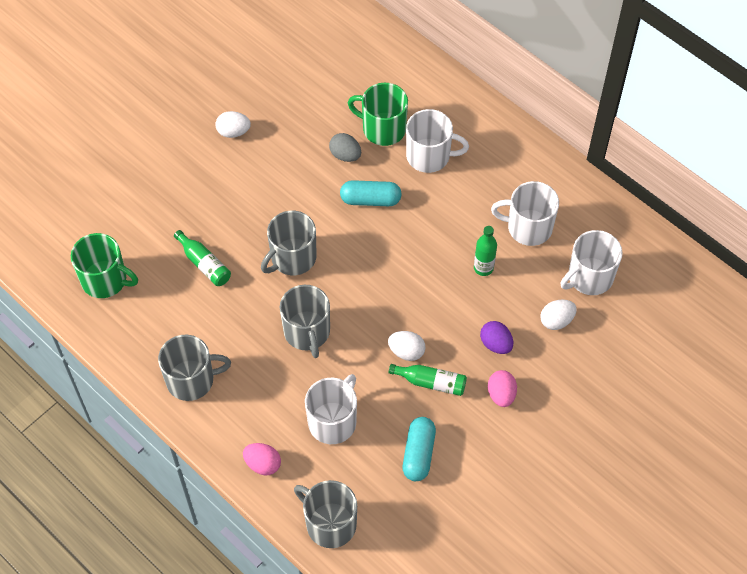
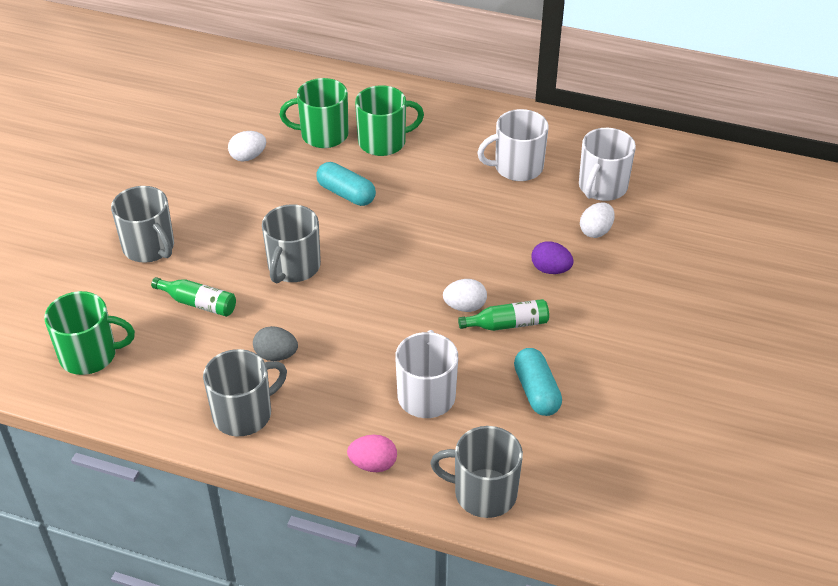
camera: 25 degrees left, 15 degrees down
(233, 132) = (167, 182): white egg -> white egg (248, 157)
(307, 332) = (349, 326): grey mug -> grey mug (149, 247)
(345, 155) = (297, 166): grey egg -> grey egg (276, 355)
(370, 200) = (346, 194): turquoise capsule -> turquoise capsule turned 60 degrees clockwise
(429, 156) = (383, 142): white mug -> green mug
(483, 268) = (496, 212): green bottle -> none
(501, 394) = (585, 309): pink egg -> none

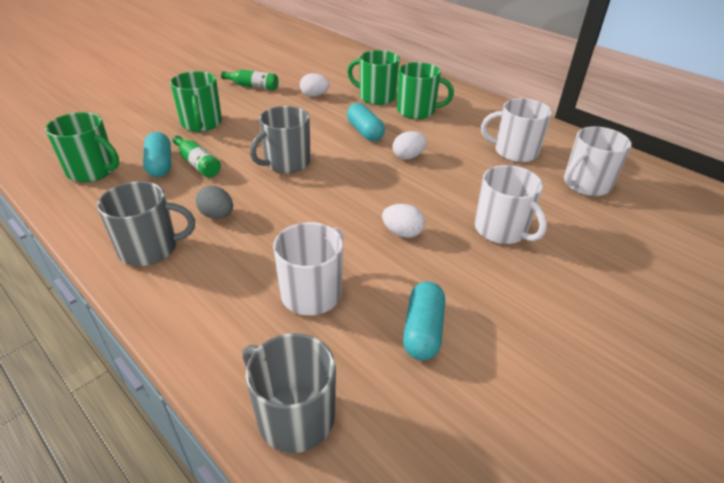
camera: 25 degrees right, 5 degrees down
(149, 247) = (201, 123): grey mug -> green mug
(157, 319) = (160, 164): none -> turquoise capsule
(373, 464) = (212, 336): pink egg -> none
(507, 324) = (433, 260): green bottle -> green bottle (253, 86)
(550, 269) = (502, 230): purple egg -> white mug
(596, 231) = (563, 214): white egg -> white egg (408, 156)

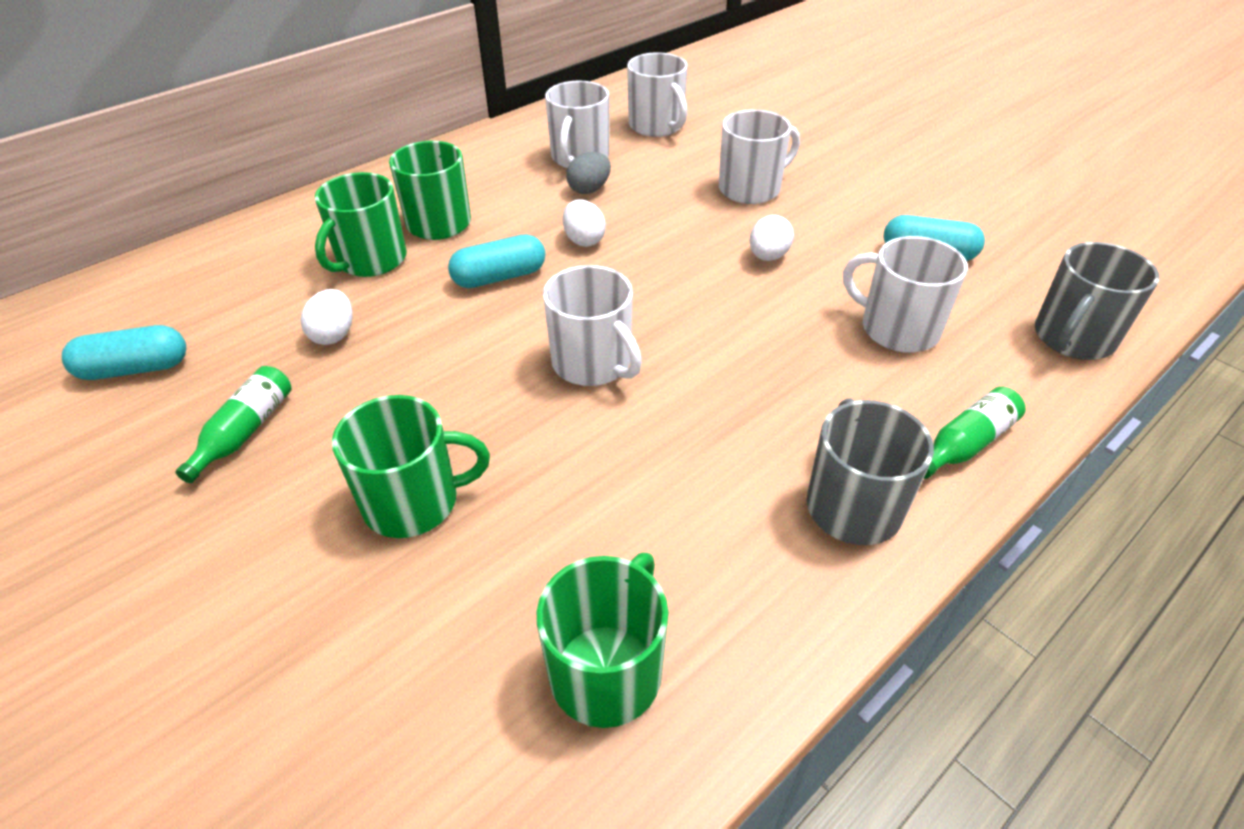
camera: 85 degrees left, 5 degrees up
(160, 164) = (587, 545): turquoise capsule -> turquoise capsule (135, 369)
(198, 164) = (588, 483): green bottle -> green bottle (966, 444)
(217, 215) = (753, 434): grey egg -> grey egg (589, 189)
(286, 163) = (593, 363): grey mug -> white mug

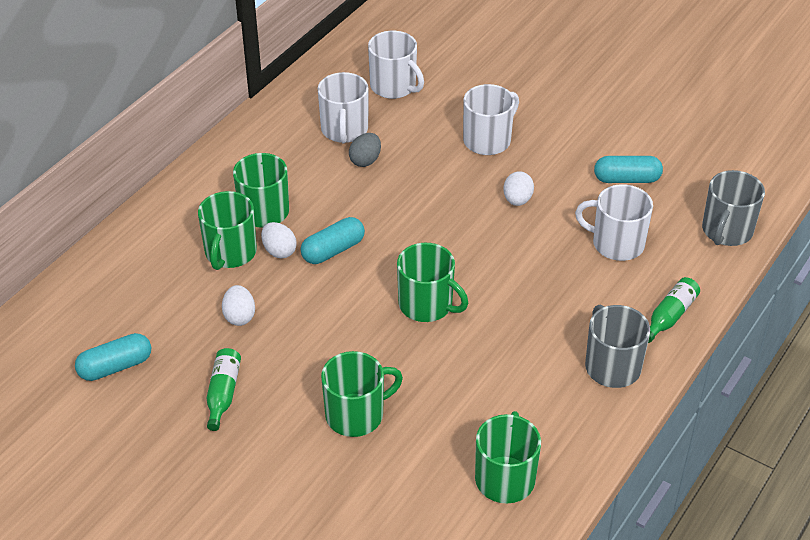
camera: 15 degrees left, 0 degrees up
(584, 240) = (380, 208): white egg -> white egg (279, 251)
(593, 363) = (427, 305): white mug -> green mug

